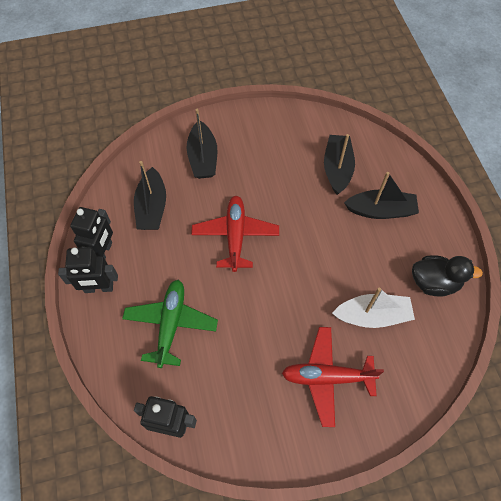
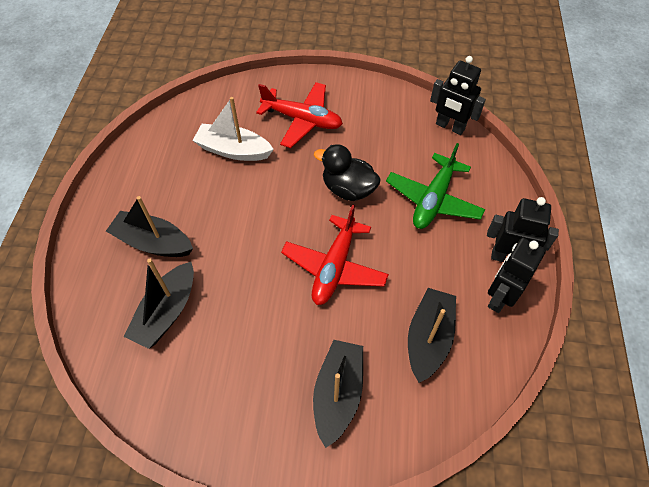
camera: 160 degrees left, 5 degrees down
(434, 282) = (156, 159): black duck -> black duck (348, 189)

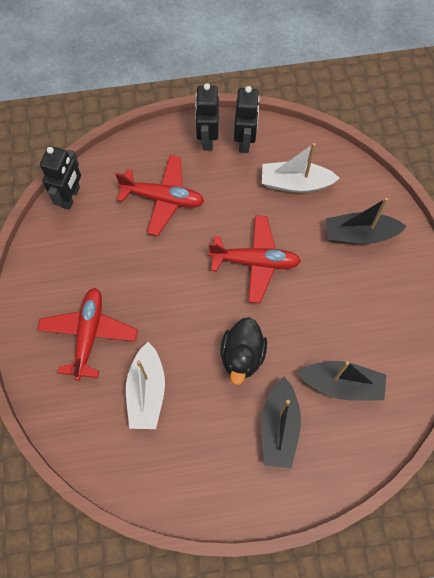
camera: 105 degrees left, 10 degrees up
(348, 189) = (169, 270): black duck -> black duck (242, 356)
(428, 338) = (295, 183): black boat -> white boat
(433, 200) = (163, 198): green plane -> red plane
(499, 297) = (245, 141): black robot -> black robot turned 105 degrees counterclockwise

